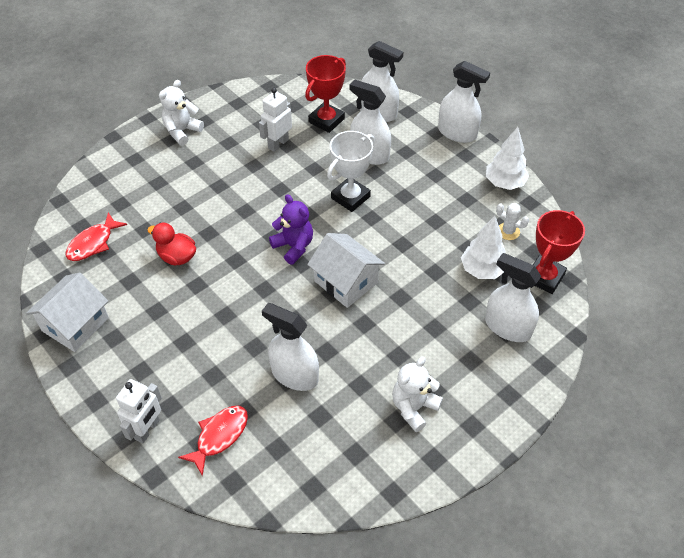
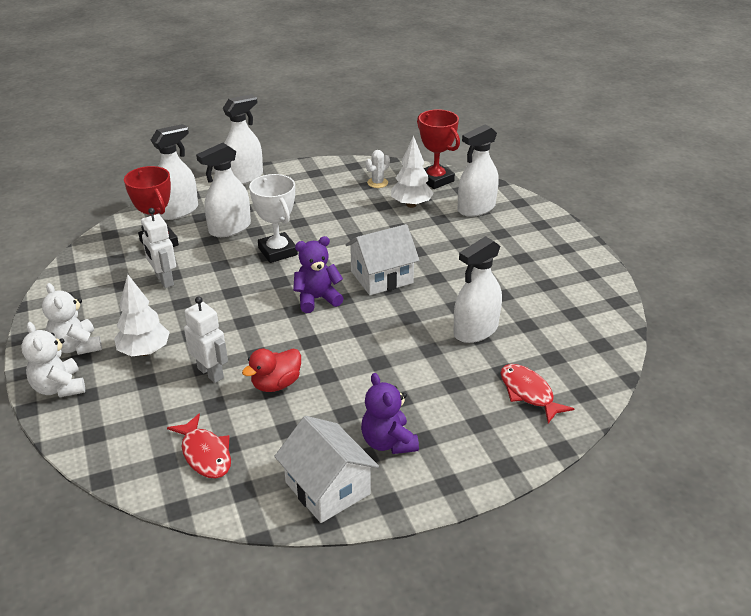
camera: 70 degrees left, 15 degrees down
(131, 348) = (388, 442): none -> purple teddy bear
(147, 429) = (503, 445): white robot -> white robot (211, 373)
(414, 407) = (537, 272): white teddy bear -> white teddy bear (59, 387)
(504, 183) = (323, 171): white tree -> white tree (144, 351)

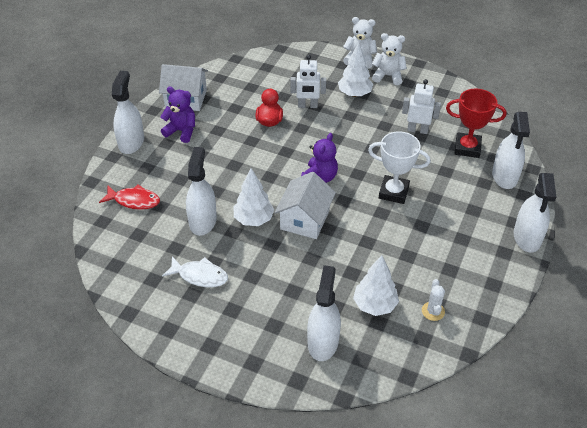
camera: 135 degrees right, 10 degrees up
(205, 454) = (255, 78): red fish -> none
(230, 228) = (451, 187): white spray bottle -> white spray bottle (131, 142)
(426, 303) = (254, 219): none -> white tree
(435, 180) = (396, 354): red trophy -> none
(526, 292) = (200, 276): none -> white fish

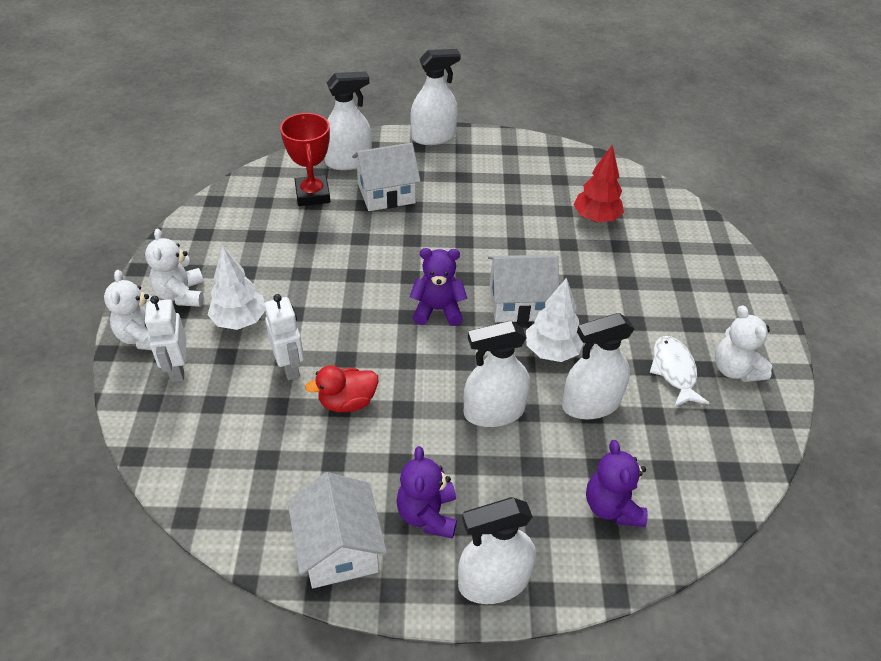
camera: 115 degrees left, 0 degrees up
(134, 201) = (612, 507): red fish -> purple teddy bear
(179, 312) = (735, 369): none -> white teddy bear
(323, 342) = (668, 243): white spray bottle -> white spray bottle (494, 411)
(374, 305) = (596, 218): white tree -> red tree
(393, 192) = (425, 238): white trophy -> none
(417, 130) = (297, 241): white robot -> white robot (177, 369)
(433, 311) = (572, 180): white cactus -> none
(455, 186) = (386, 193): none -> white house

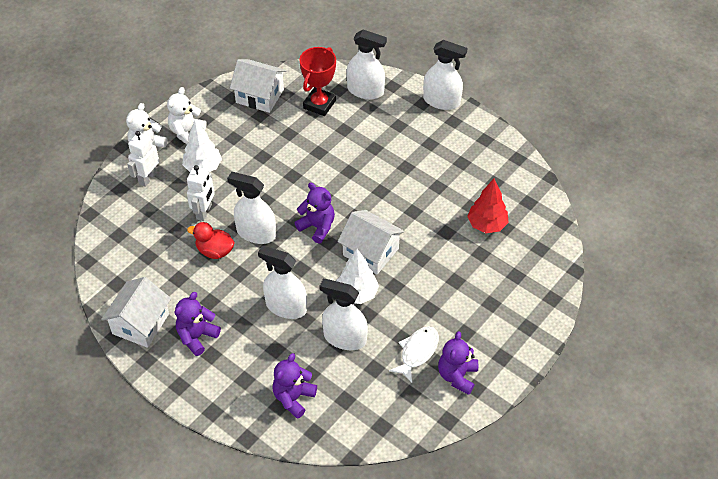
camera: 40 degrees right, 5 degrees up
(386, 193) = (366, 128): white house -> white house (260, 96)
(493, 581) = (195, 390): white spray bottle -> white spray bottle (256, 233)
(735, 369) = (457, 376): white teddy bear -> purple teddy bear

